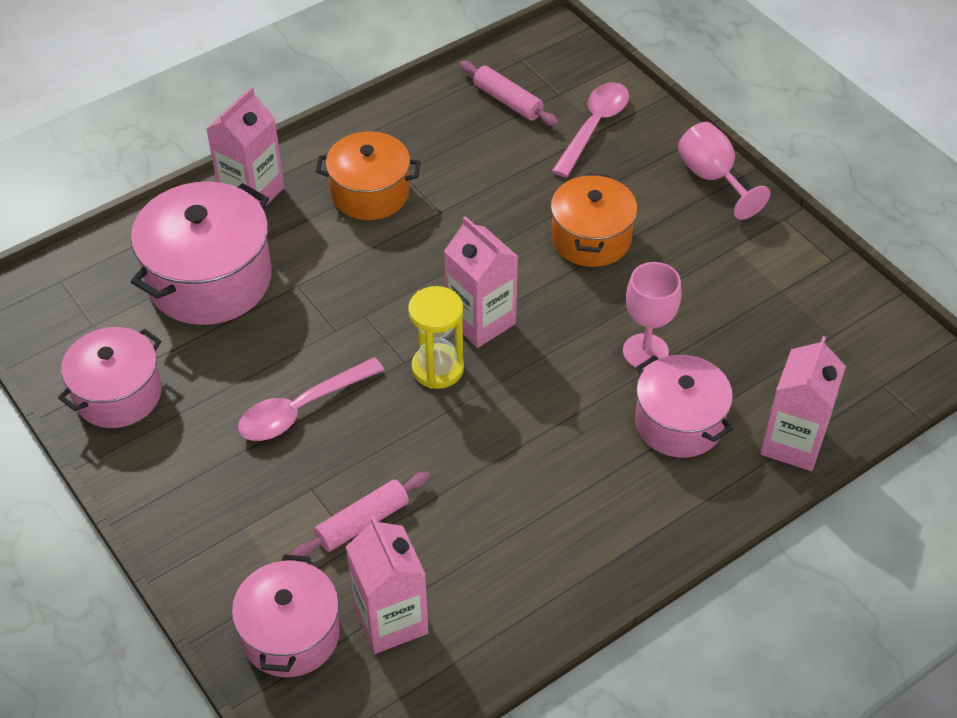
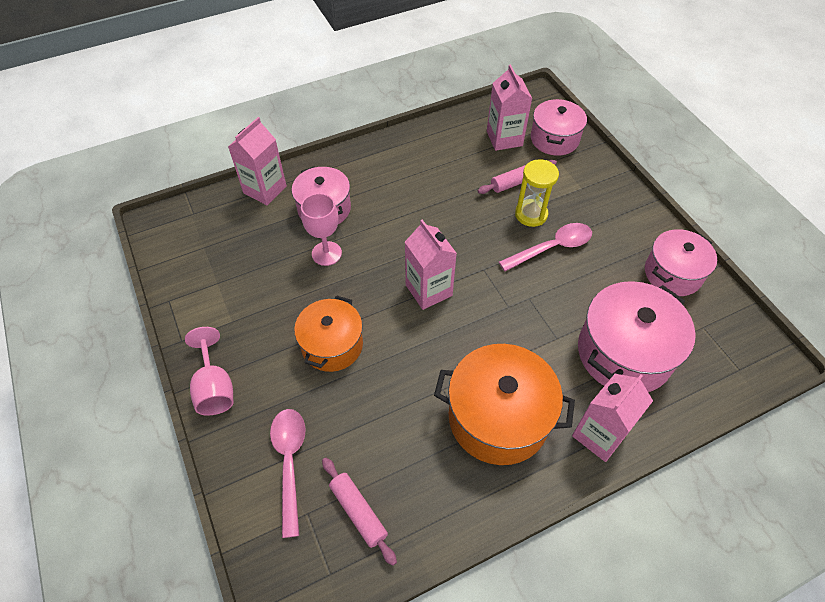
camera: 170 degrees left, 5 degrees up
(370, 193) = (498, 417): orange pot -> orange pot, size x1.52
(437, 368) = (463, 261): yellow hourglass -> yellow hourglass (531, 214)
(594, 127) = (289, 463): pink spoon -> pink spoon turned 135 degrees clockwise

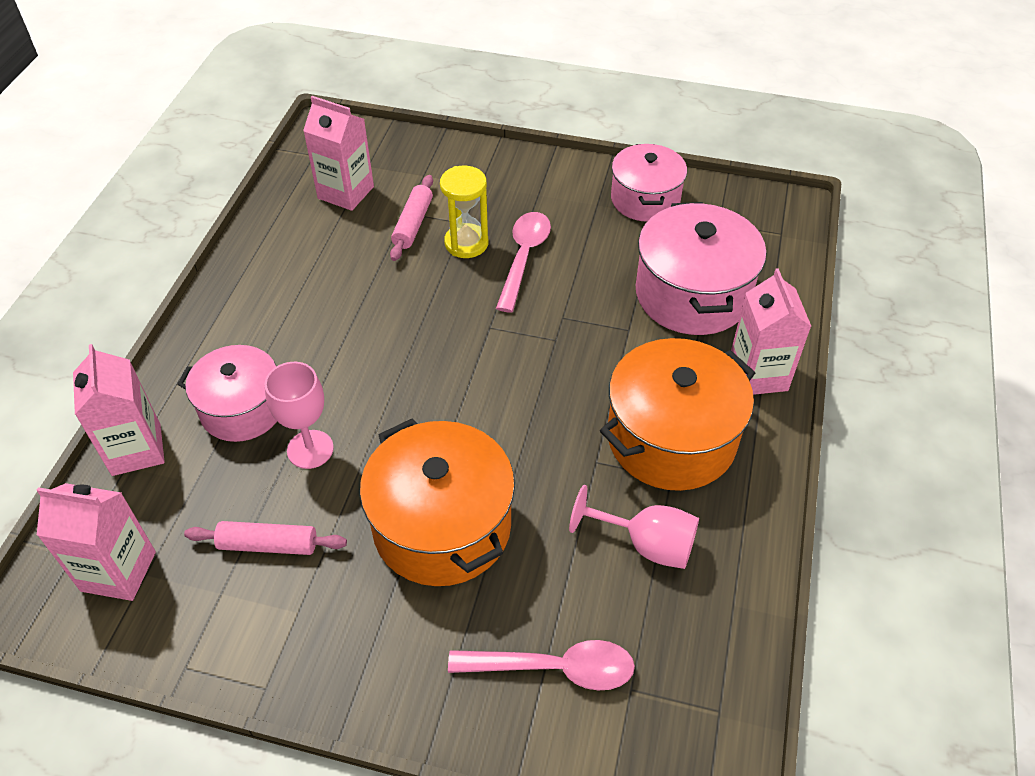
camera: 50 degrees left, 5 degrees down
(215, 388) = (376, 690): pink goblet -> pink goblet (646, 544)
(289, 463) = (554, 668): pink spoon -> pink spoon turned 150 degrees clockwise
(332, 345) = (442, 526): orange pot -> orange pot, size x1.52
(358, 512) = (670, 636): pink rolling pin -> pink rolling pin (268, 545)
(428, 290) = (465, 390): pink carton -> pink carton (118, 571)
(554, 139) = (396, 158): pink pot -> none

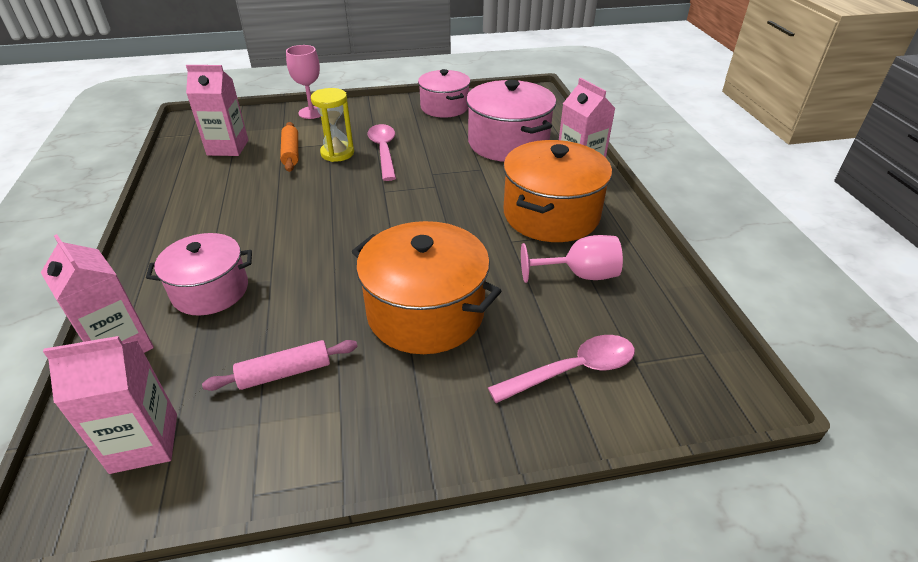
camera: 25 degrees left, 10 degrees down
(310, 449) = (286, 298): pink goblet -> pink goblet (311, 112)
(413, 224) = (291, 152): pink rolling pin -> orange rolling pin

